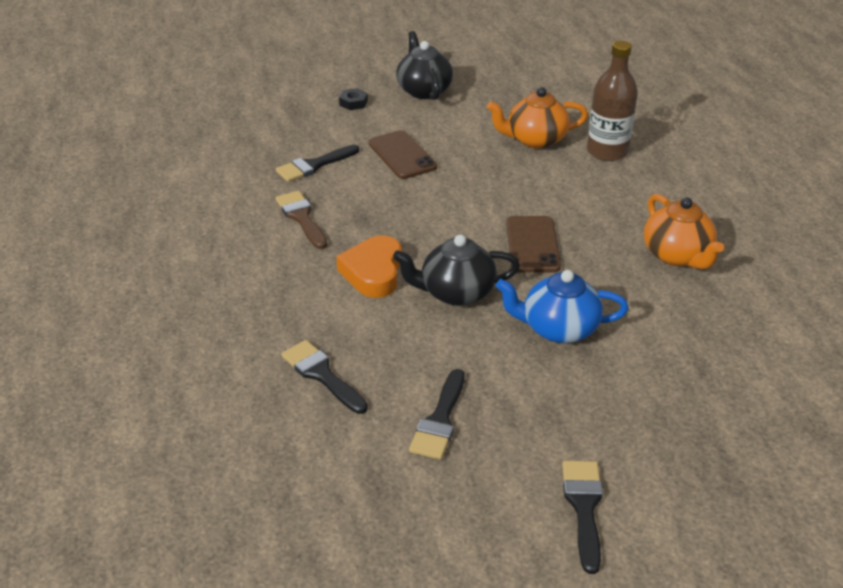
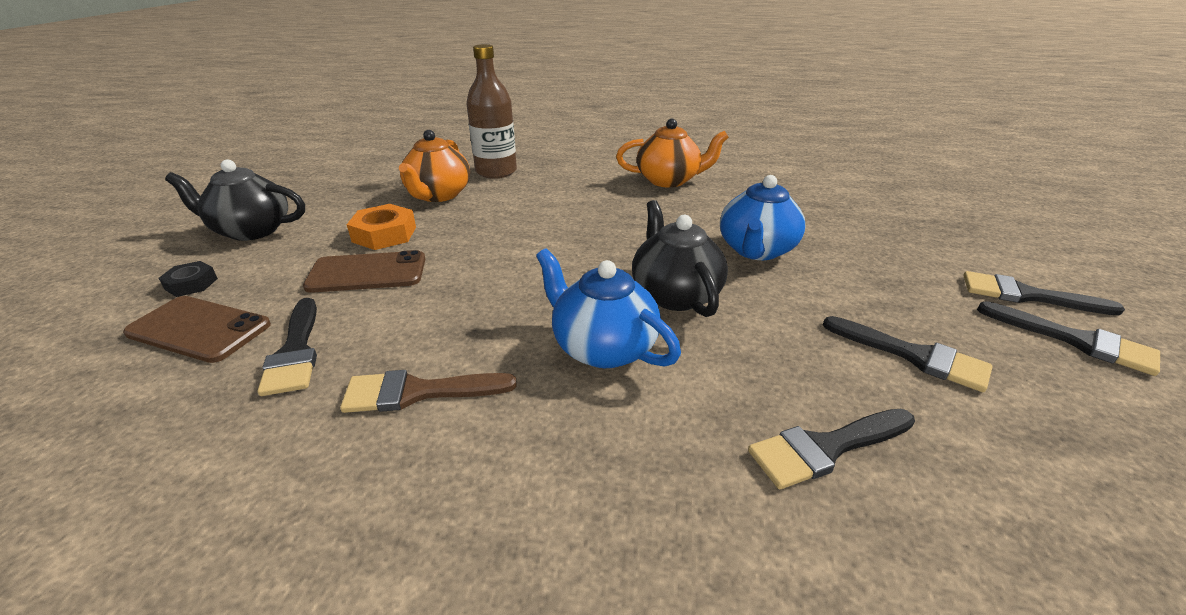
camera: 70 degrees left, 5 degrees down
(373, 272) = (602, 347): orange heart -> blue teapot
(455, 141) = (384, 234): none -> orange nut
(456, 292) = (674, 294): black teapot -> black teapot turned 150 degrees clockwise
(516, 525) = (1075, 340): none -> black brush
(532, 245) = (614, 234): brown phone -> brown phone (199, 329)

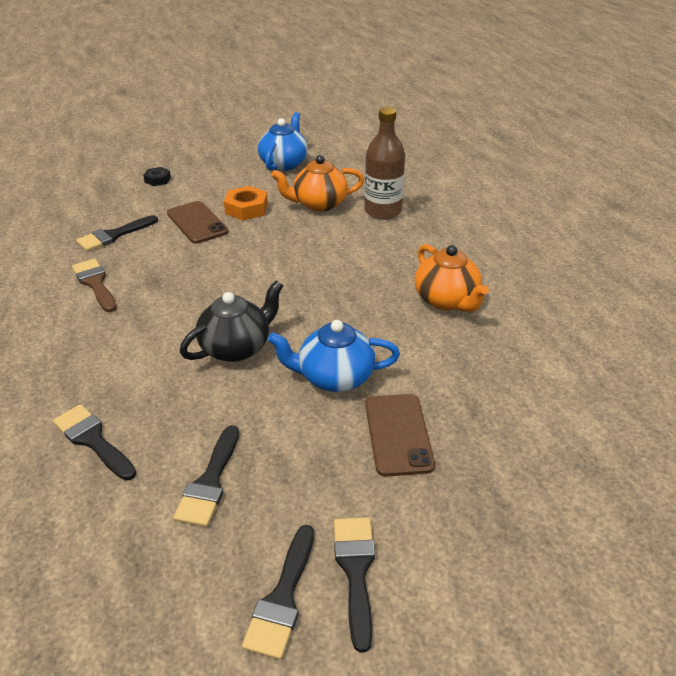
camera: 65 degrees right, 5 degrees up
(199, 329) = (121, 202): brown phone -> brown phone (398, 434)
(251, 230) = (222, 167): black teapot -> none
(602, 347) = (158, 332): blue teapot -> blue teapot (284, 164)

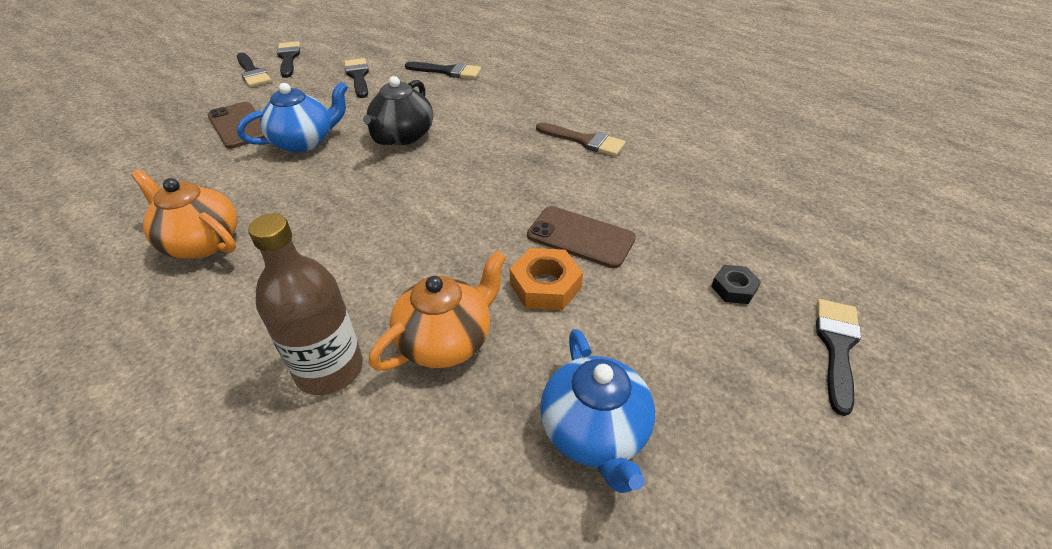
camera: 150 degrees right, 5 degrees up
(114, 235) = (645, 187): black brush -> black brush (837, 347)

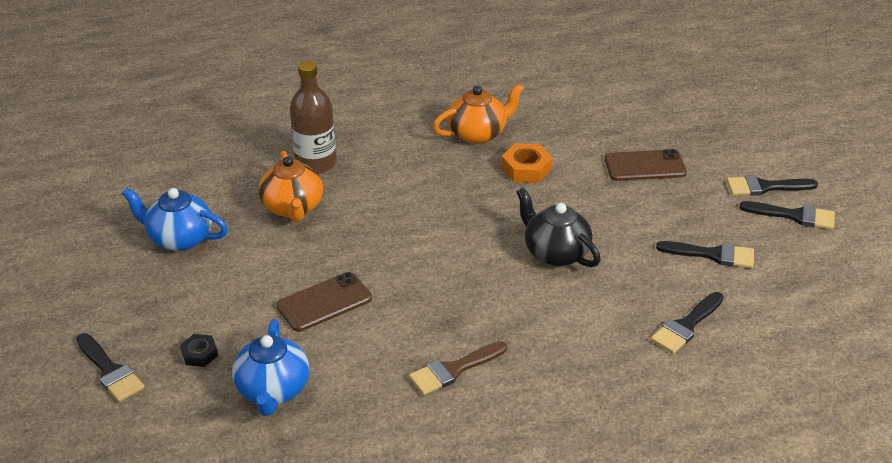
camera: 120 degrees right, 5 degrees down
(304, 142) = (587, 196): blue teapot -> blue teapot (273, 390)
(545, 285) = (295, 264): orange nut -> orange nut (526, 169)

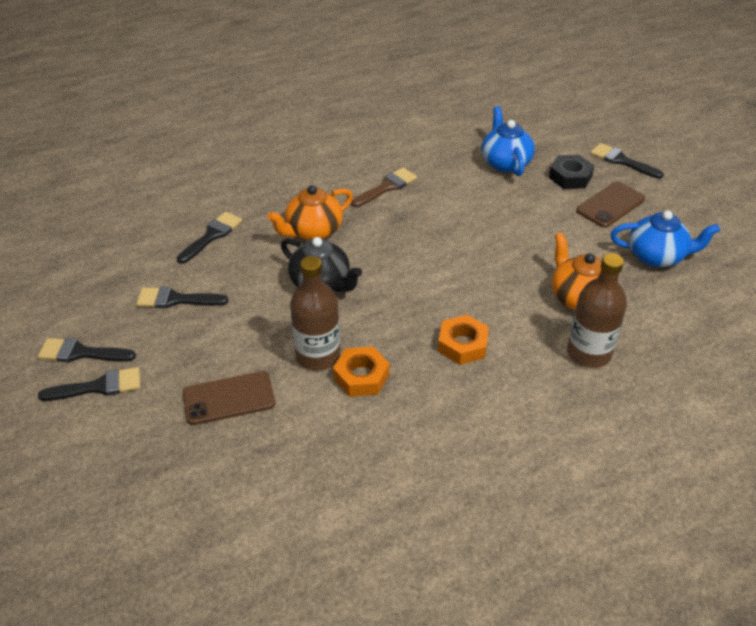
camera: 170 degrees right, 5 degrees up
(199, 354) = (570, 177): black nut -> black nut, size x1.61
(324, 302) = (502, 220): brown phone -> brown phone (610, 205)
(426, 182) = (462, 345): none -> orange nut
(478, 133) = (427, 422): orange teapot -> orange teapot (313, 231)
(564, 188) = (318, 356): none -> brown bottle

